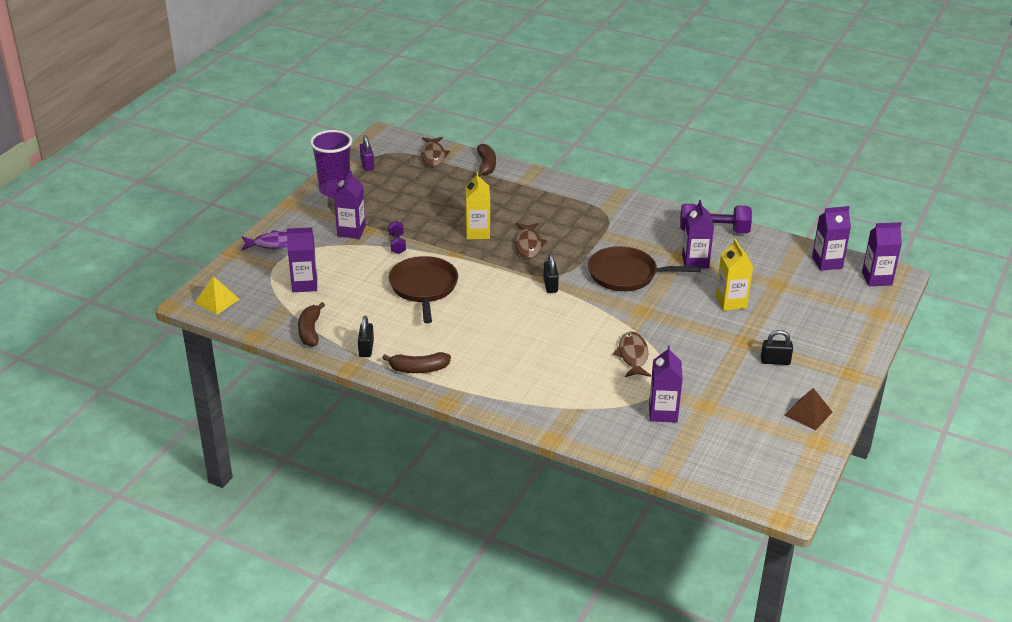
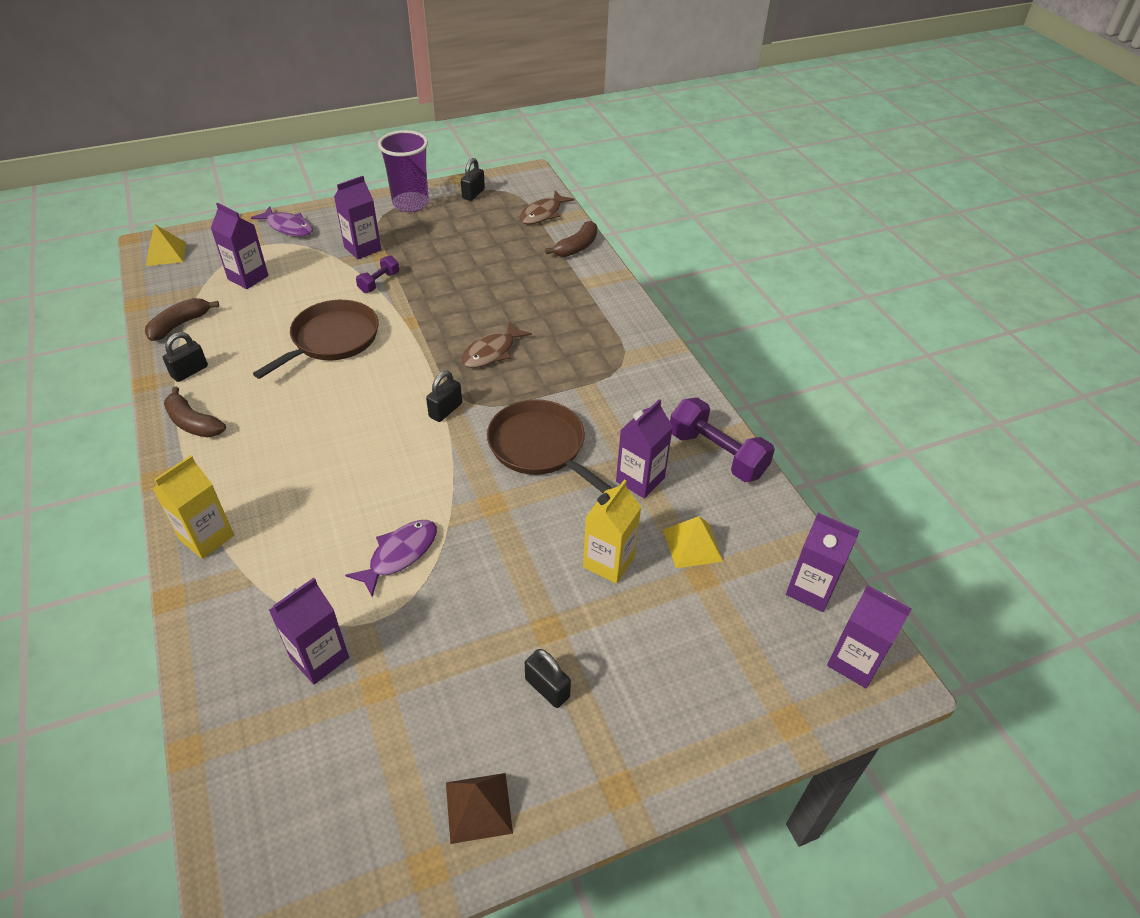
camera: 40 degrees right, 10 degrees up
(367, 164) = (473, 194): purple padlock -> black padlock
(477, 232) = (465, 311): yellow carton -> yellow carton (207, 537)
(633, 356) = (400, 554): brown fish -> purple fish
(757, 274) = (692, 545): none -> yellow pyramid

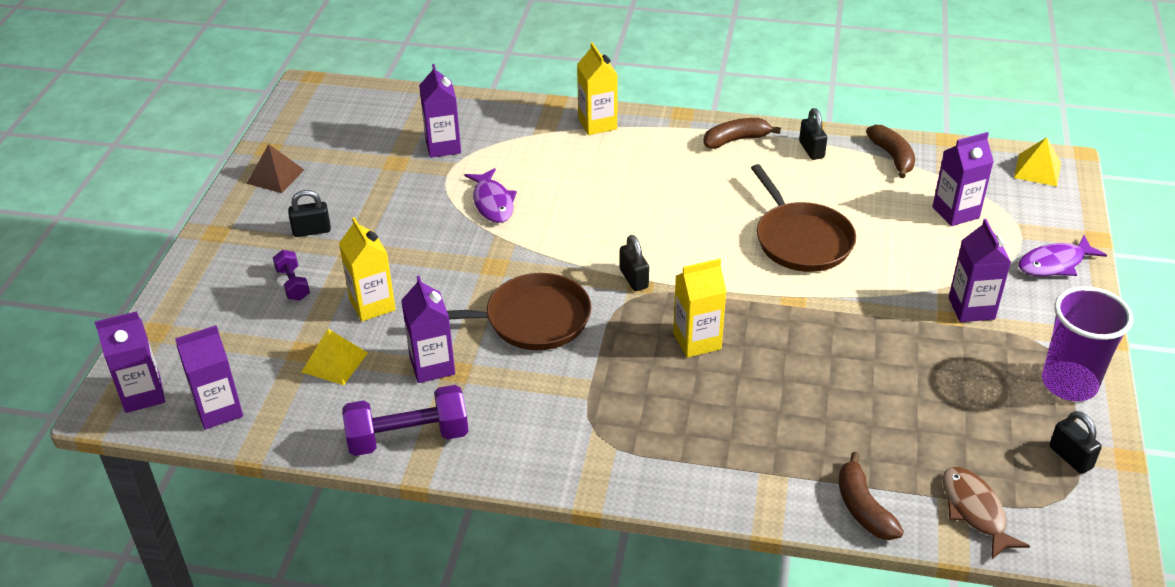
camera: 125 degrees right, 5 degrees down
(379, 282) = (888, 300): purple dumbbell -> purple dumbbell (293, 284)
(492, 352) = (697, 341): brown fish -> yellow carton

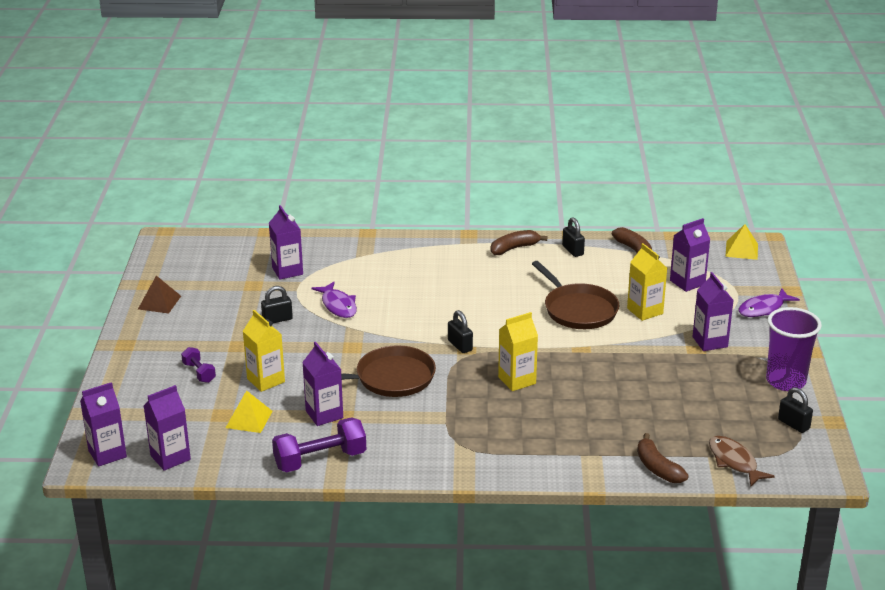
camera: 10 degrees left, 10 degrees down
(311, 231) = (201, 336): black padlock -> black padlock (277, 319)
(597, 124) = (404, 246): yellow carton -> yellow carton (645, 311)

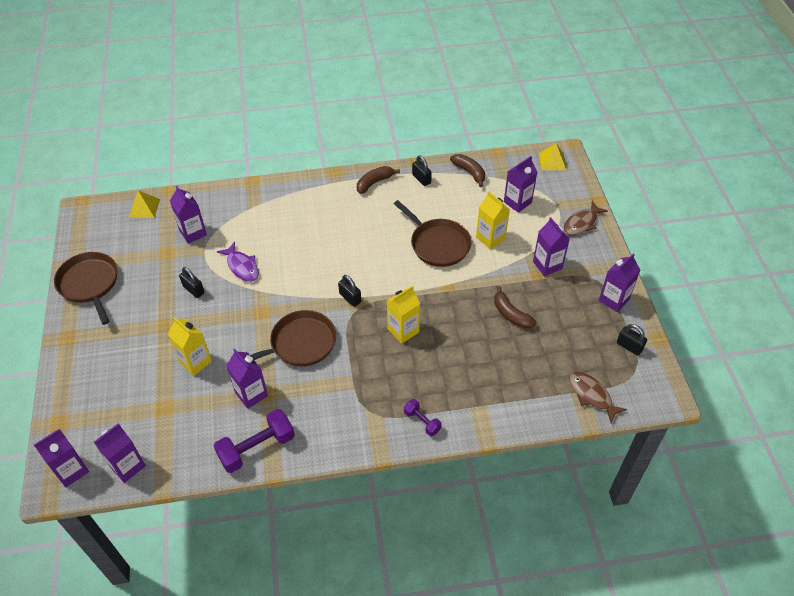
camera: 10 degrees left, 20 degrees up
(159, 302) = (89, 284): brown pyramid -> brown pan
(199, 373) = (137, 361): purple dumbbell -> purple dumbbell (422, 421)
(249, 419) = (188, 410): yellow pyramid -> yellow pyramid (144, 208)
(277, 319) = (193, 290): black padlock -> black padlock turned 75 degrees clockwise
(657, 468) = (533, 412): brown banana -> brown banana (511, 314)
(763, 309) = (581, 223): purple fish -> brown fish
(785, 381) = (614, 300): purple cup -> purple carton

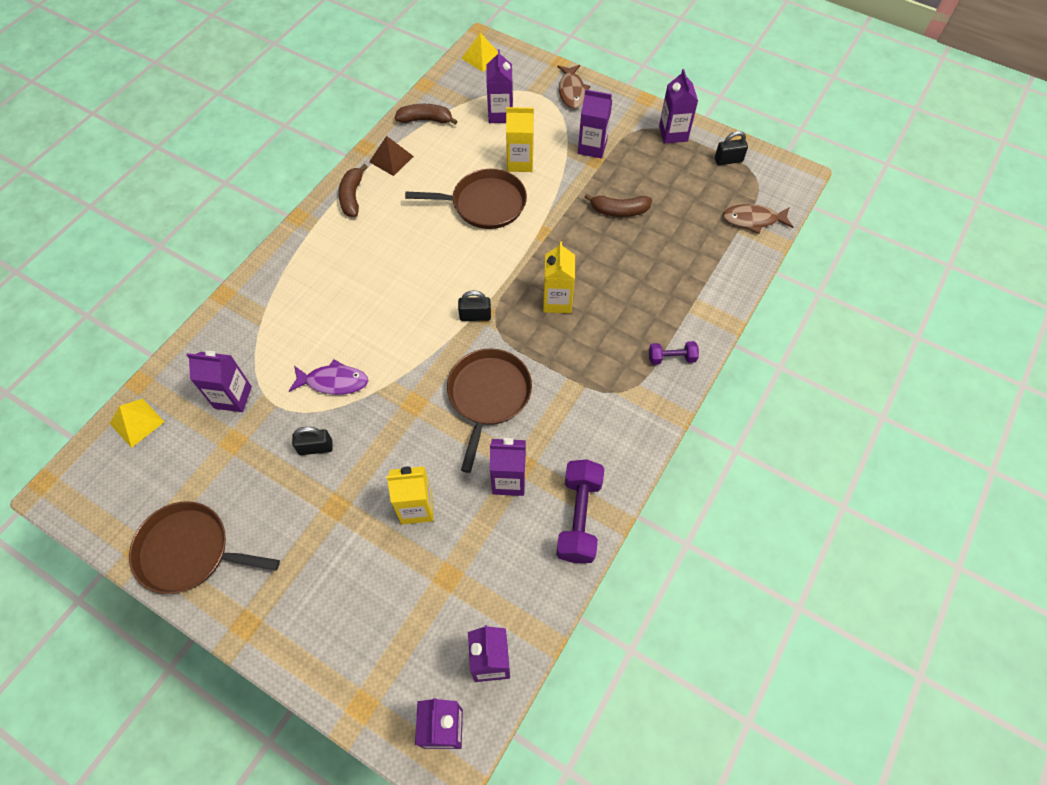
camera: 50 degrees left, 10 degrees up
(421, 179) = (391, 159): black padlock -> brown pyramid

